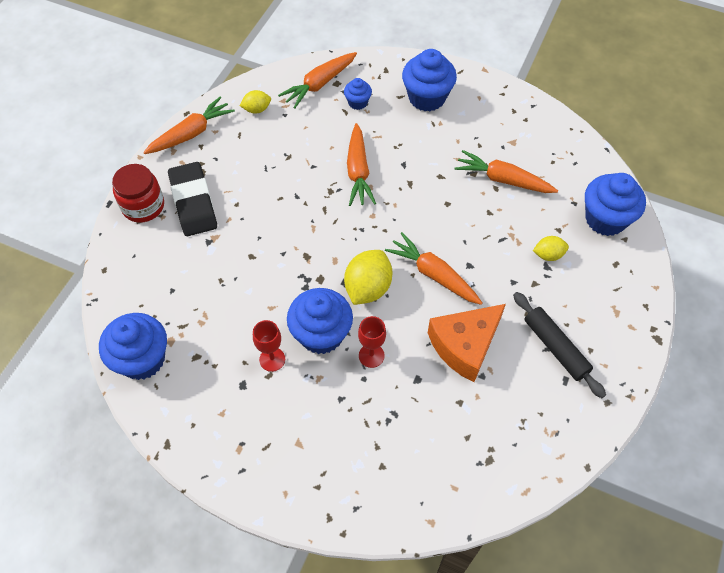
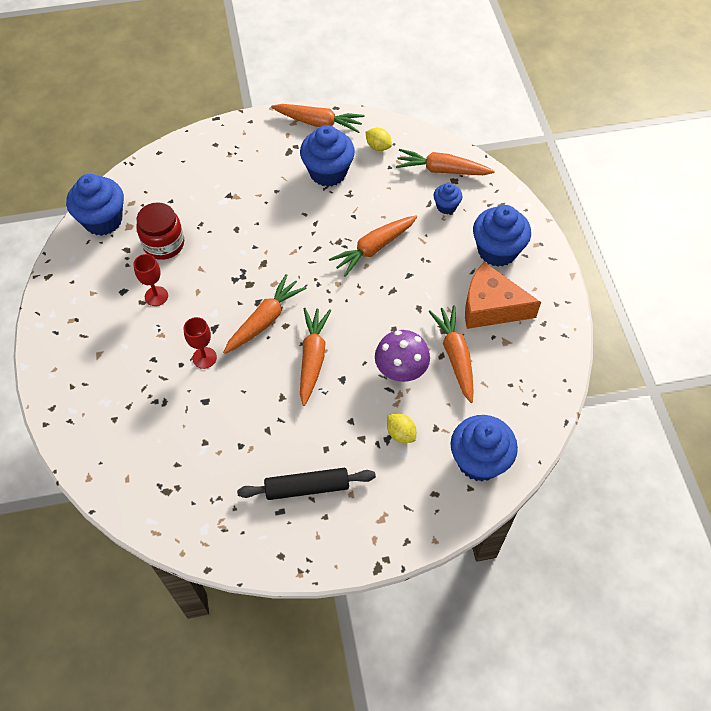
camera: 55 degrees right, 0 degrees up
(143, 206) = (229, 138): red jar -> red jar (164, 244)
(193, 202) = (256, 164): black eraser -> none
(321, 334) = (200, 314): blue cupcake -> blue cupcake (328, 172)
(368, 288) = (264, 320): yellow lemon -> orange carrot
(465, 345) = (260, 418): orange cheese -> orange cheese (491, 307)
(489, 221) = (401, 369): none -> purple mushroom
(555, 348) = (307, 487): black rolling pin -> black rolling pin turned 60 degrees clockwise

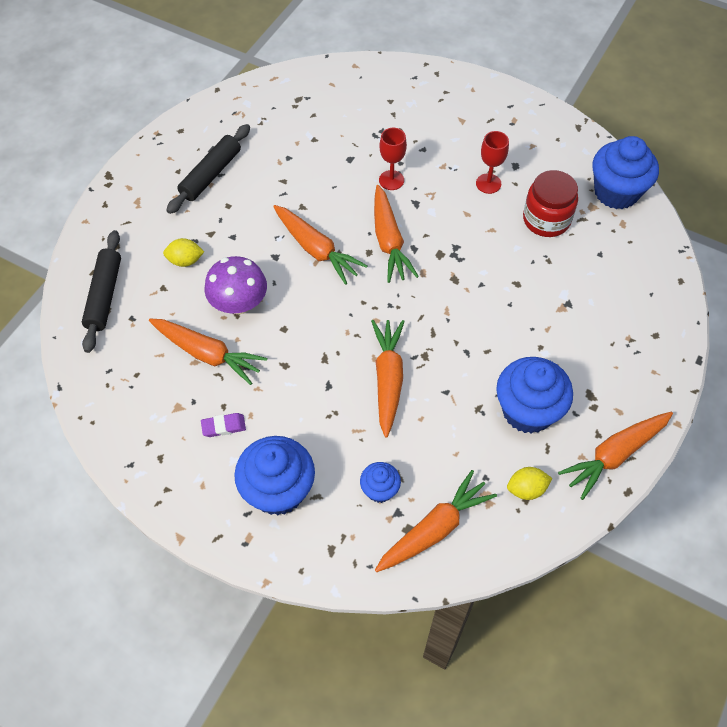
camera: 130 degrees right, 0 degrees up
(479, 460) = (104, 295): blue cupcake -> black rolling pin
(491, 307) = (223, 426): orange cheese -> purple eraser

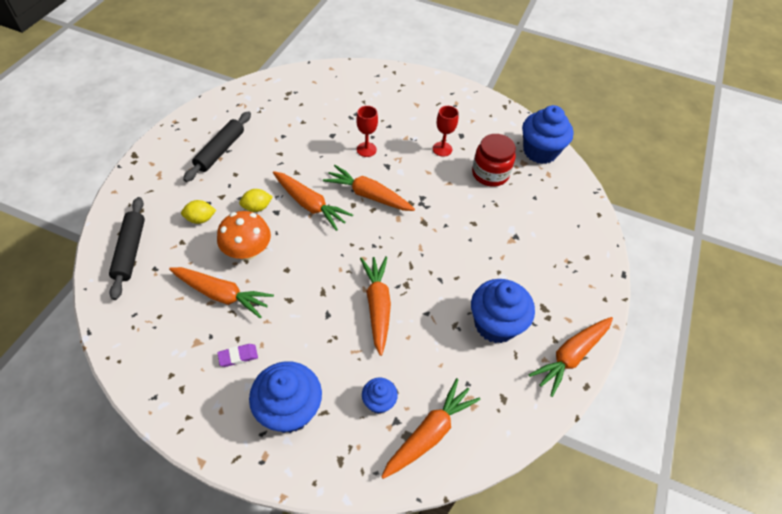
camera: 10 degrees left, 5 degrees down
(239, 303) = (247, 251): purple mushroom -> orange mushroom
(389, 241) = (368, 195): orange carrot -> orange carrot turned 135 degrees clockwise
(526, 489) = (503, 391): yellow lemon -> yellow lemon (257, 207)

